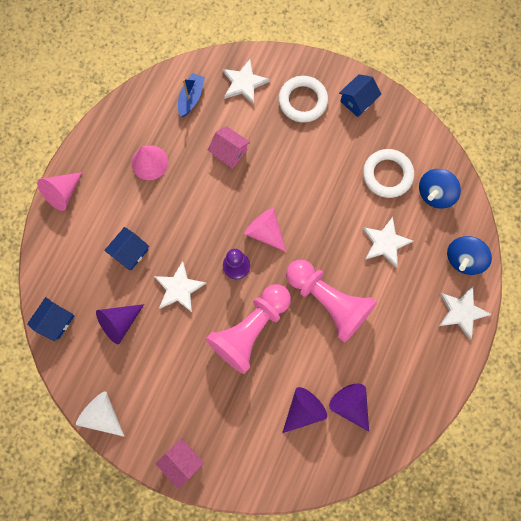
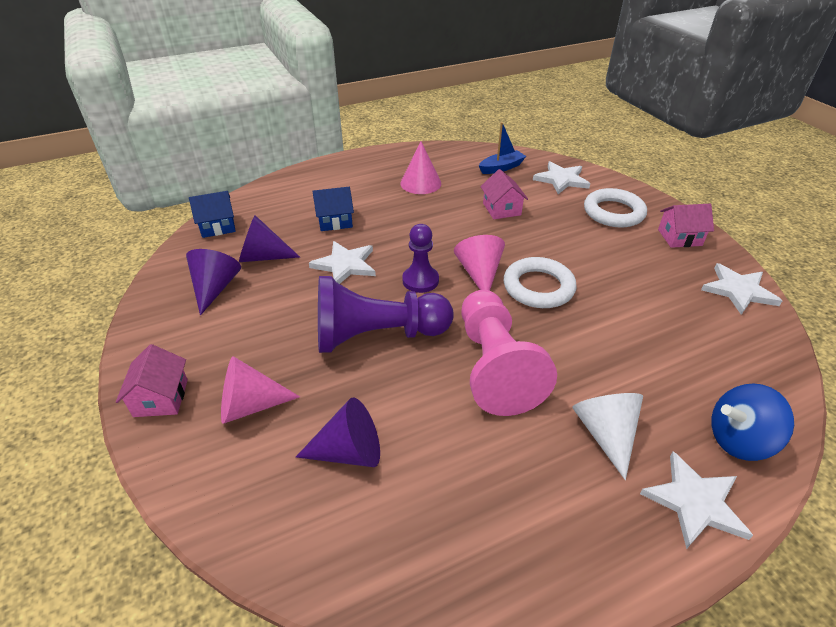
camera: 40 degrees right, 35 degrees down
(63, 193) = (329, 167): pink cone -> pink cone (250, 405)
(103, 414) = (155, 307): white cone -> white cone (605, 434)
(250, 329) = (376, 335): pink pawn -> purple pawn
(350, 405) = (416, 494): purple cone -> purple cone (215, 288)
(357, 101) = (679, 237): blue house -> pink house
(385, 243) = (622, 358): white star -> white star (738, 290)
(387, 175) = (674, 304): white ring -> white ring (538, 287)
(434, 194) = (733, 351): blue spinning top -> none

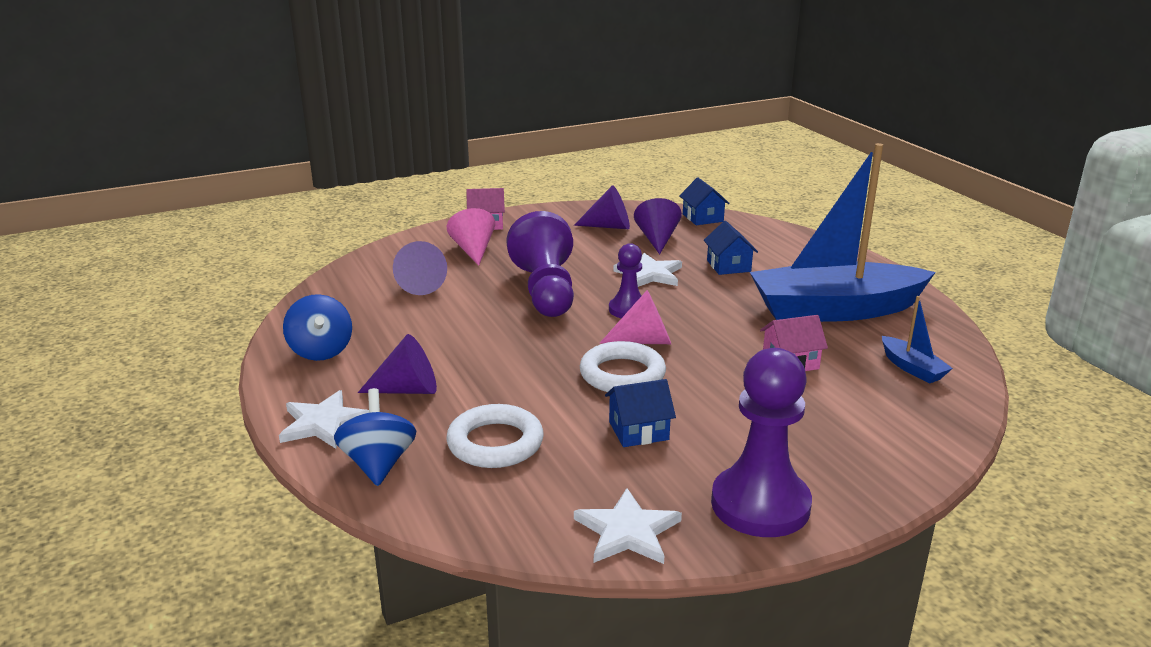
camera: 90 degrees right, 15 degrees down
(420, 183) = (835, 310): pink cone -> blue boat
(495, 366) = (499, 342): pink pawn -> none
(541, 541) = (321, 351): none -> blue spinning top
(561, 179) = (901, 416): white star -> none
(605, 434) = (407, 390): white cone -> purple cone
(613, 212) = (815, 452): white ring -> white ring (495, 443)
(618, 281) = (638, 431): none -> blue house
(679, 237) = (760, 505): pink house -> purple pawn

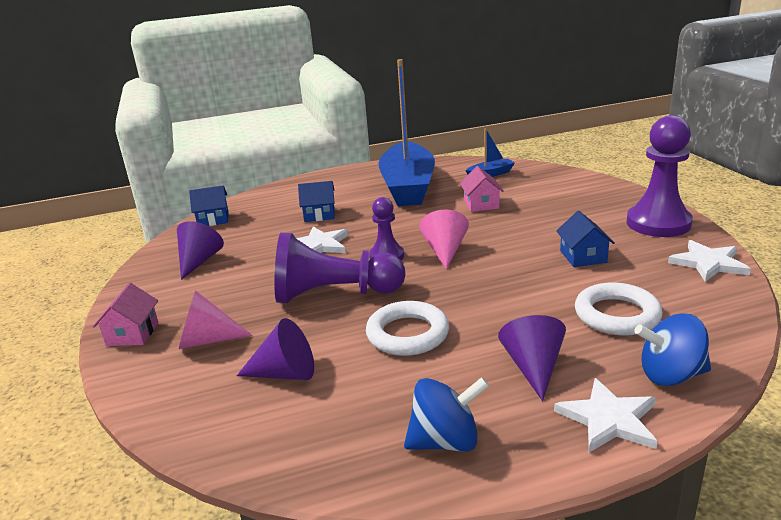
camera: 80 degrees left, 0 degrees up
(622, 374) = (500, 261): white ring -> white ring (407, 334)
(657, 239) = (247, 240): purple cone -> none

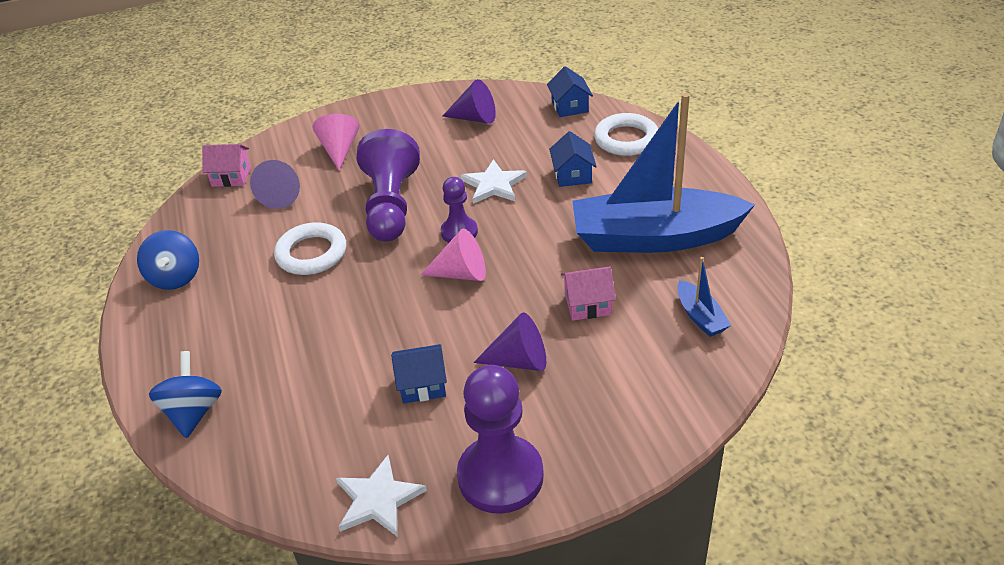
camera: 90 degrees right, 15 degrees up
(132, 334) = (361, 113): pink house -> pink house (231, 176)
(533, 367) = (238, 327): purple cone -> purple cone (519, 360)
(608, 419) = (160, 363): white star -> none
(617, 315) = (296, 393): white ring -> white ring (626, 139)

